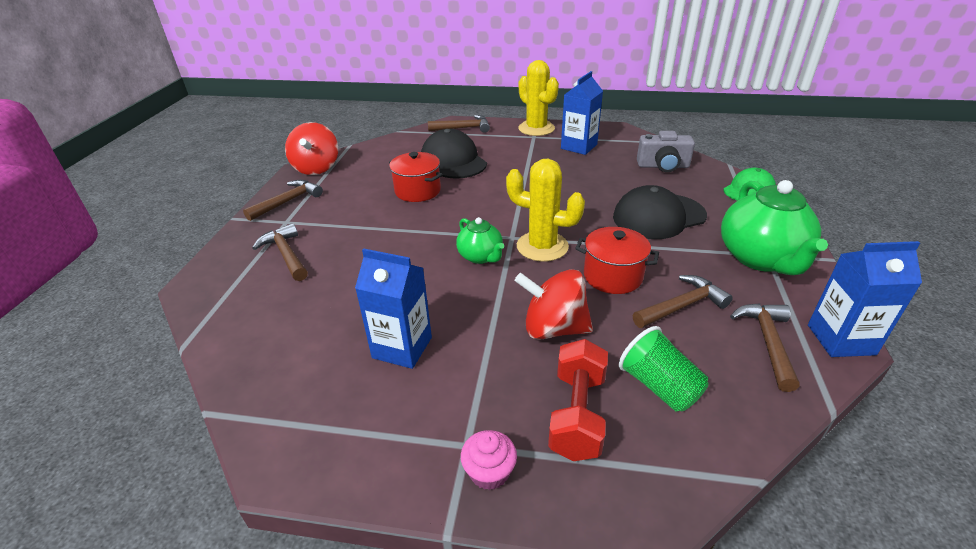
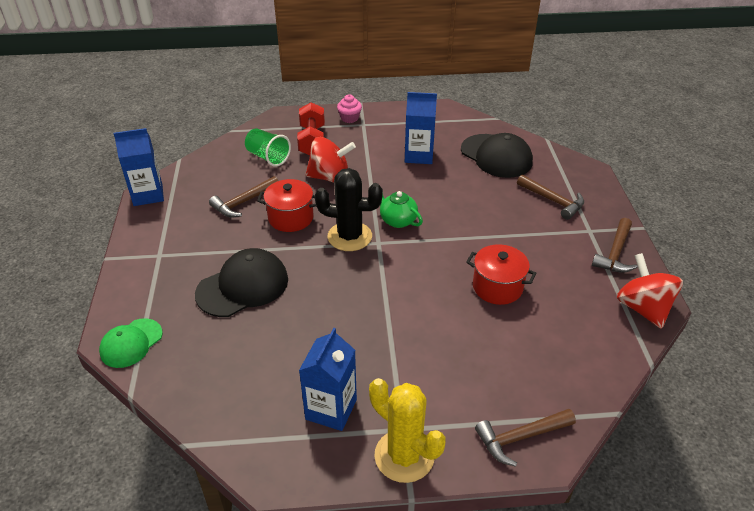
camera: 165 degrees right, 5 degrees up
(453, 160) = (489, 348): black cap -> black cap (496, 156)
(542, 246) = (349, 236): yellow cactus -> black cactus
(663, 166) = (219, 377): grey camera -> none
(761, 258) = (166, 250): green teapot -> none
(767, 342) = (195, 187): brown hammer -> none

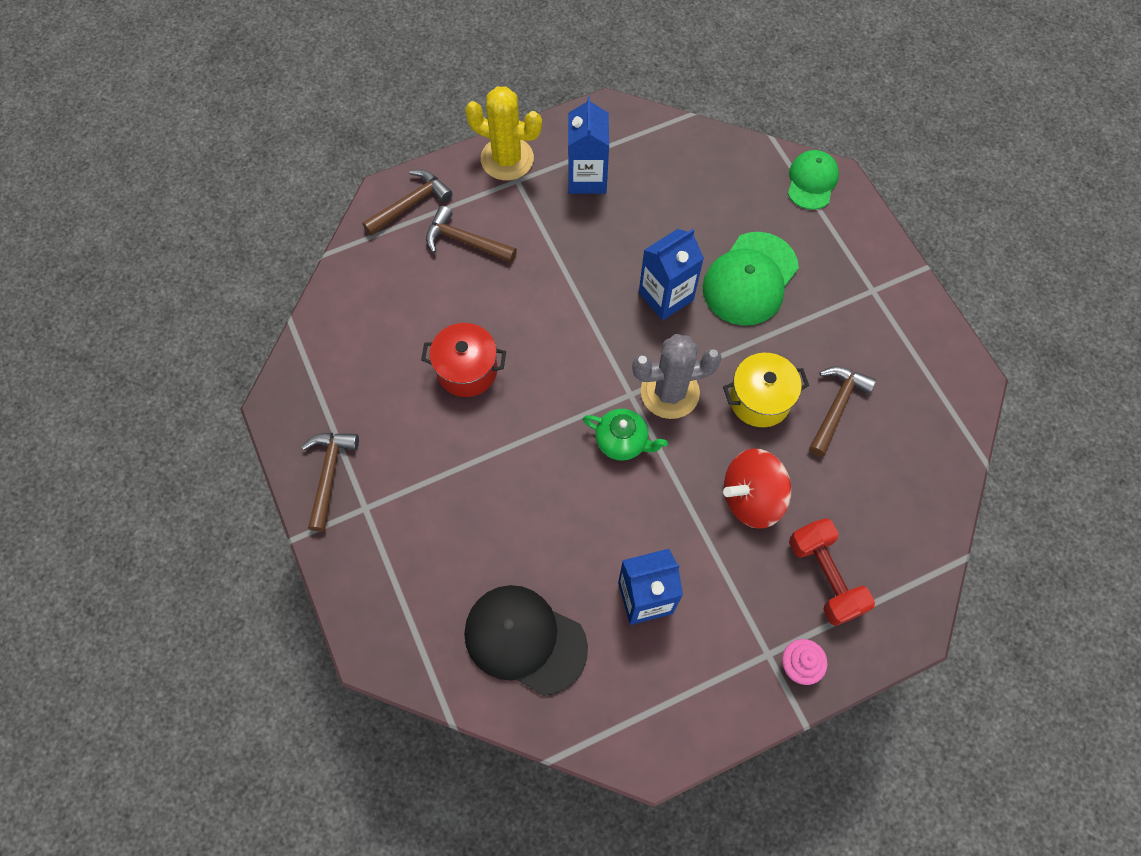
camera: 160 degrees right, 25 degrees up
(148, 195) = (967, 378): blue carton -> blue carton (666, 296)
(243, 286) = (750, 279): black cap -> green cap
(268, 157) = (865, 512): green cup -> none
(290, 218) = (759, 400): red pot -> yellow pot
(349, 236) = (670, 392): black cactus -> grey cactus
(553, 201) = (421, 555): brown hammer -> brown hammer (465, 241)
(643, 308) = (296, 392): red spinning top -> none

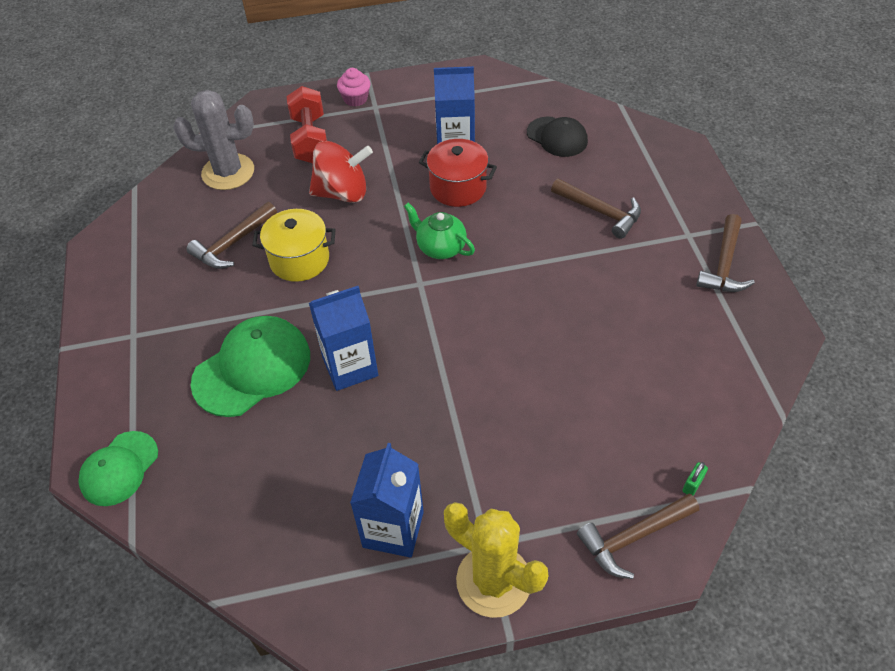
camera: 165 degrees left, 15 degrees down
(366, 249) = (692, 484): none -> green padlock
(465, 241) = (567, 472): brown hammer -> brown hammer (600, 212)
(467, 370) = (581, 330): red pot -> red pot (458, 188)
(525, 640) = (557, 137): black cap -> black cap, size x0.63
(670, 392) = (381, 279): grey cactus -> grey cactus (228, 172)

